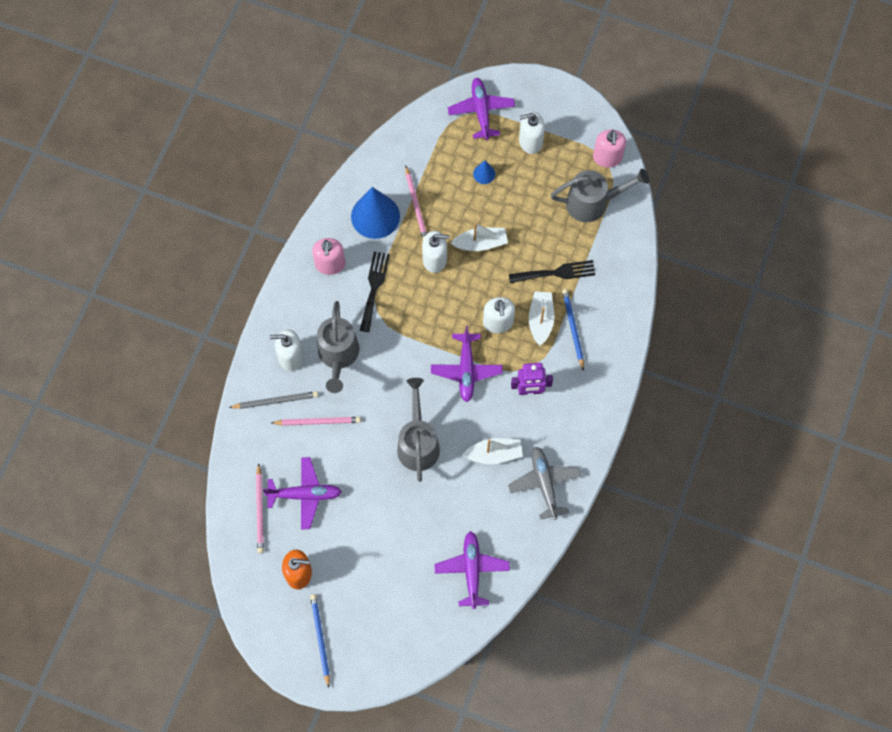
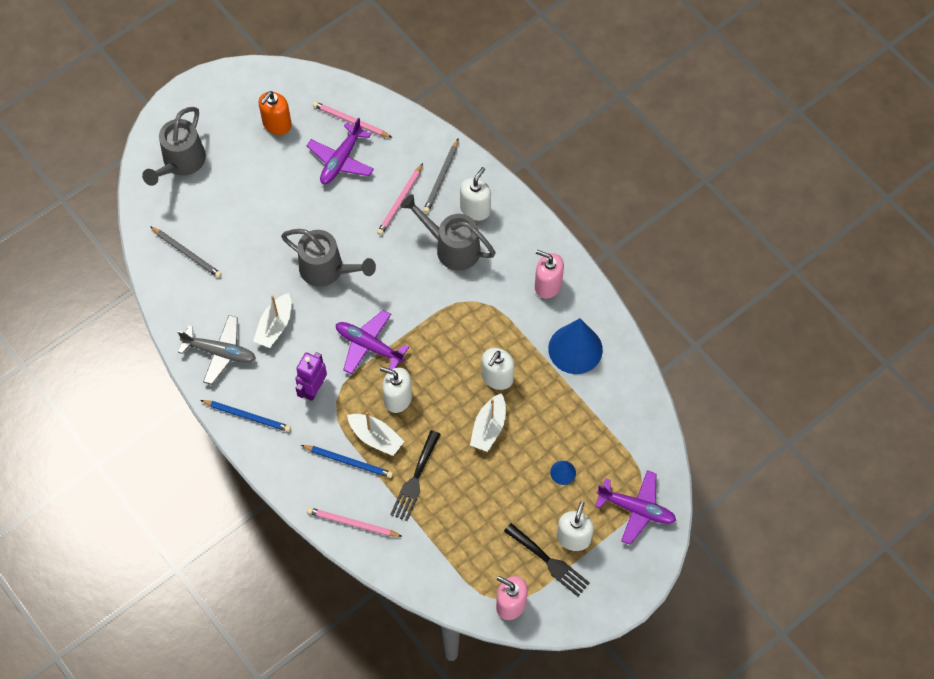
camera: 120 degrees right, 5 degrees down
(320, 639) = (212, 114): blue pencil -> blue pencil (247, 416)
(374, 287) = (501, 310): black fork -> black fork (549, 562)
(416, 205) = (565, 391): pink pencil -> pink pencil (352, 523)
(472, 570) = (187, 253): purple plane -> grey pencil
(593, 203) = (468, 559): grey watering can -> grey watering can (181, 163)

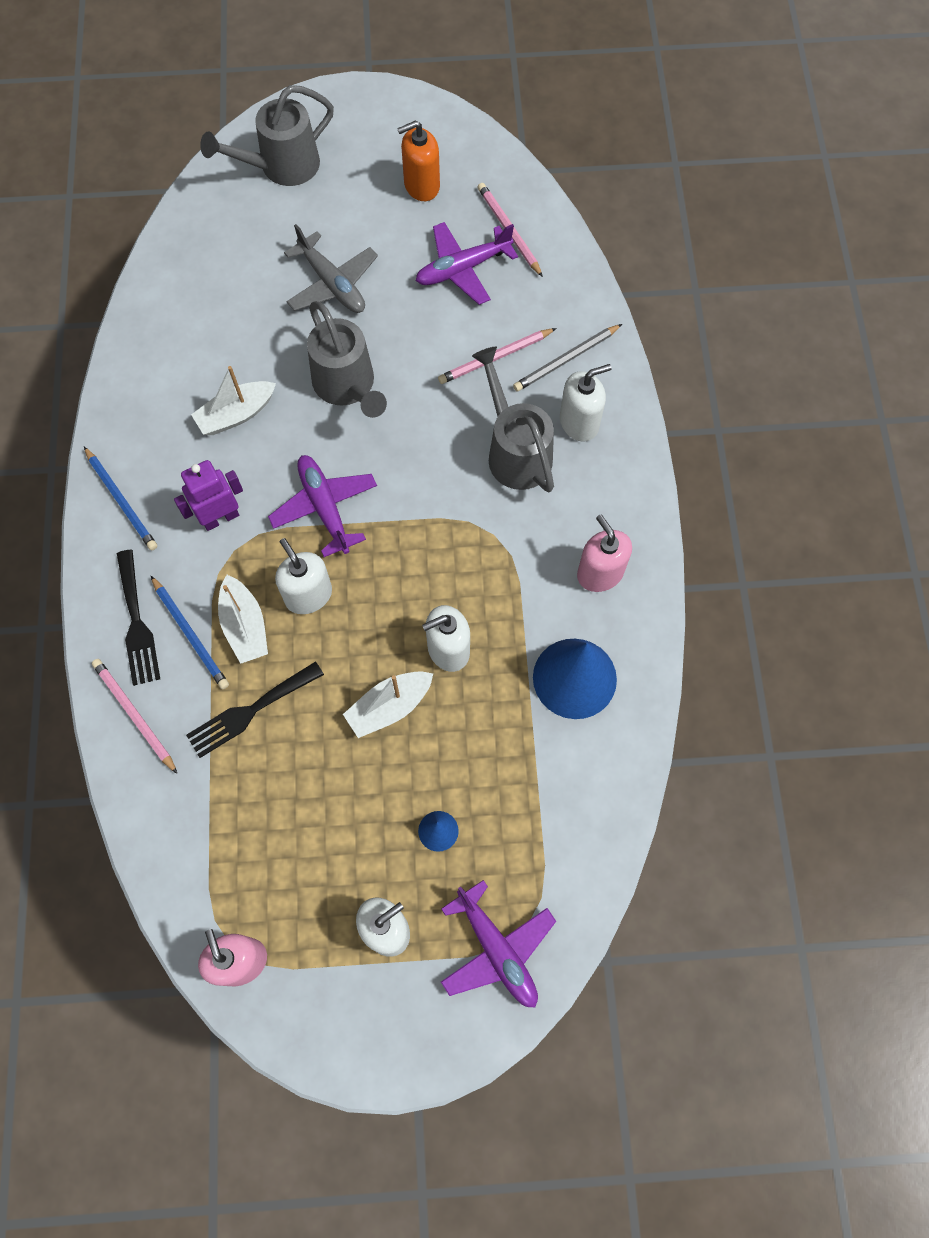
camera: 35 degrees right, 5 degrees up
(187, 253) = (207, 270): grey pencil -> none
(220, 352) = (152, 406): grey plane -> grey plane (332, 284)
(549, 562) = (331, 940): black fork -> black fork (137, 623)

